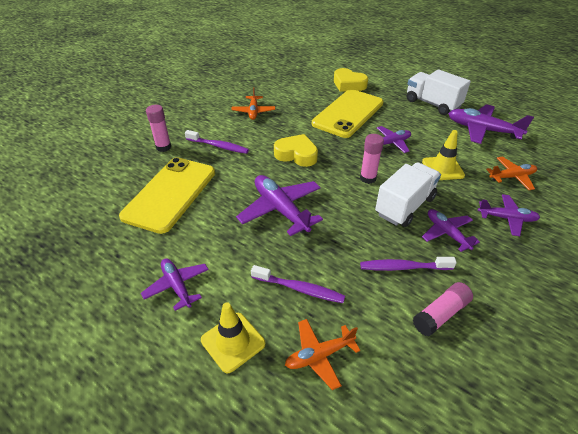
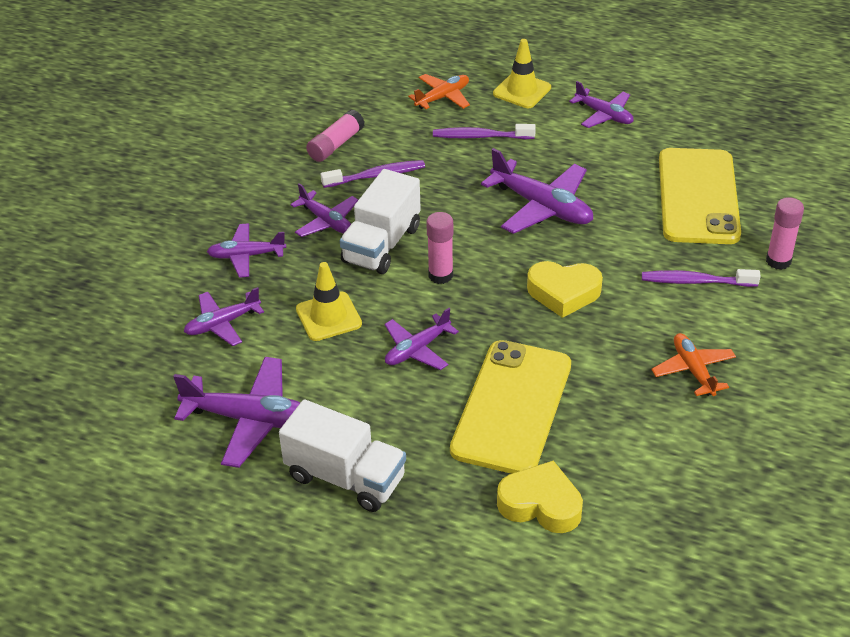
camera: 165 degrees right, 0 degrees up
(512, 177) = (222, 324): orange plane -> purple plane

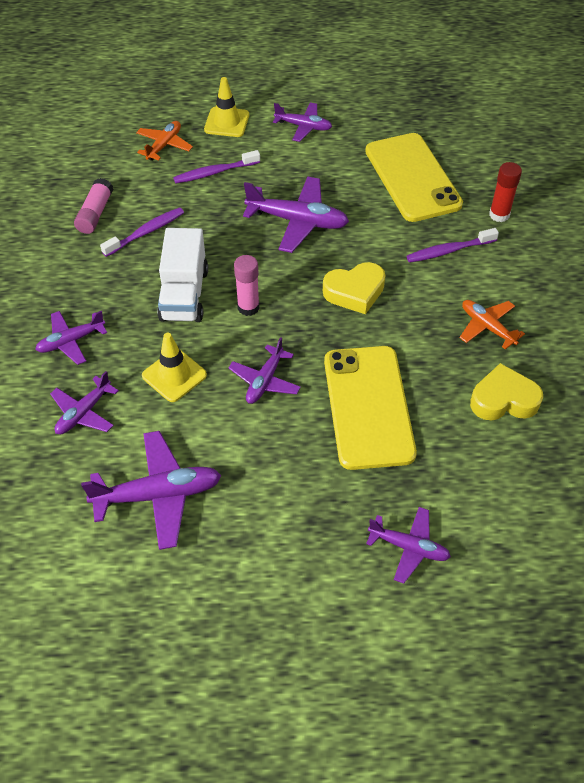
camera: 25 degrees left, 10 degrees up
(326, 221) = (125, 287): purple plane -> purple plane (409, 547)
(345, 477) = (268, 519): white truck -> none
(540, 504) = (436, 484): yellow heart -> yellow heart (503, 400)
(778, 261) = (499, 215): pink glue stick -> red glue stick

